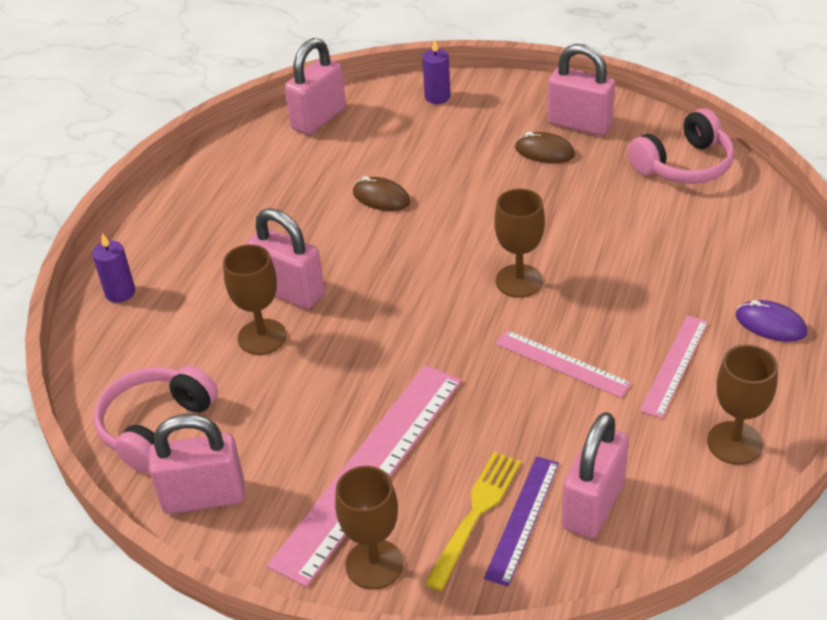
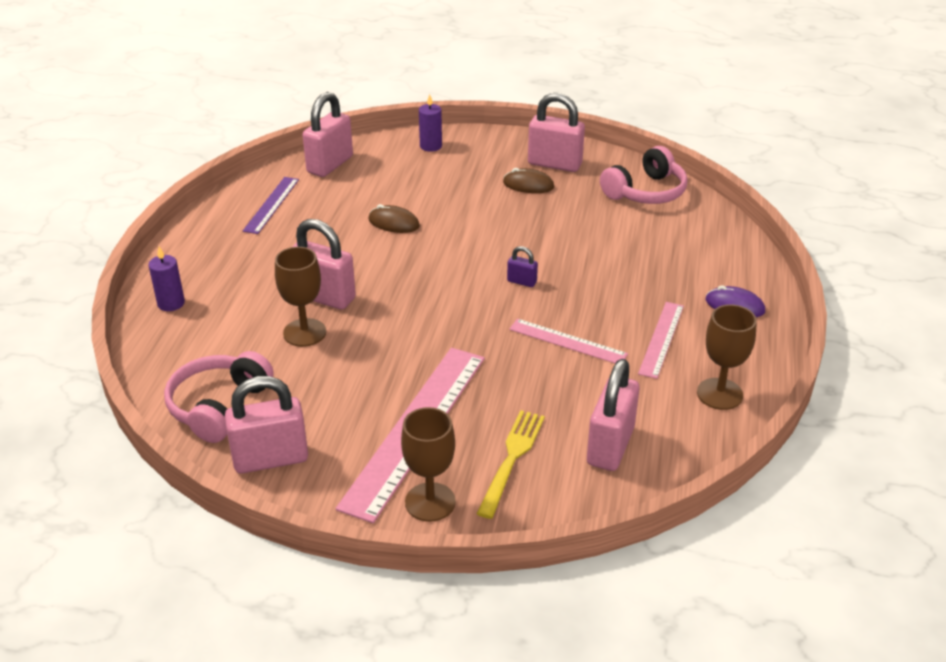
camera: 10 degrees left, 5 degrees down
(519, 281) = (522, 281): brown goblet -> purple padlock
(522, 519) = (552, 460): purple ruler -> purple ruler (271, 205)

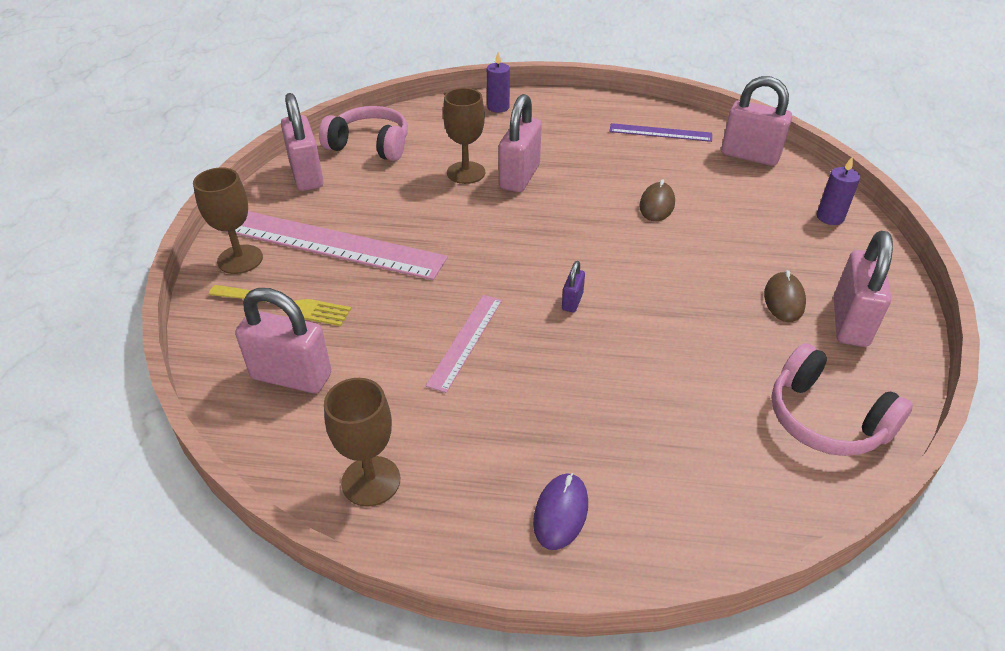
camera: 85 degrees right, 5 degrees up
(661, 339) = (477, 426): pink ruler -> none

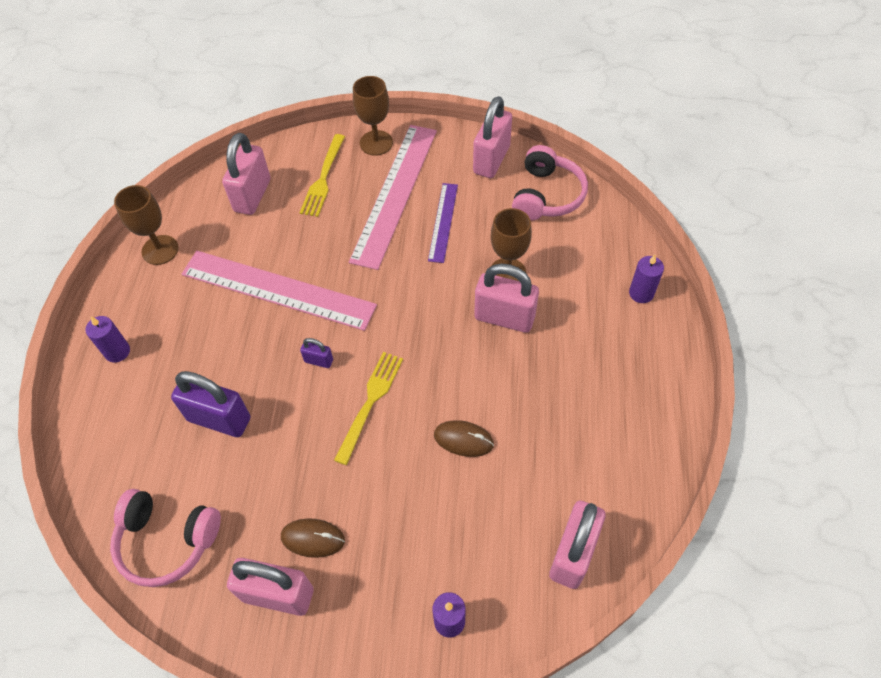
camera: 90 degrees right, 15 degrees up
(307, 175) = (491, 160): pink padlock -> pink padlock turned 45 degrees counterclockwise
(465, 341) = (278, 290): pink ruler -> pink ruler, size x1.92
(561, 513) = (117, 351): purple mouse -> purple candle
(622, 262) = (370, 402): none -> yellow fork
(658, 384) = (219, 419): none -> purple padlock
(660, 132) = (612, 456): purple ruler -> purple ruler (443, 222)
(825, 419) = (167, 541): pink headphones -> pink headphones turned 120 degrees counterclockwise

